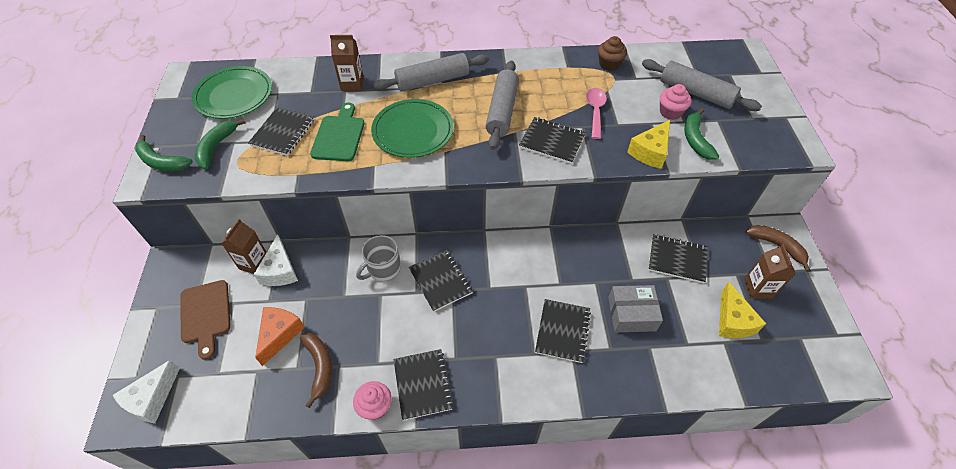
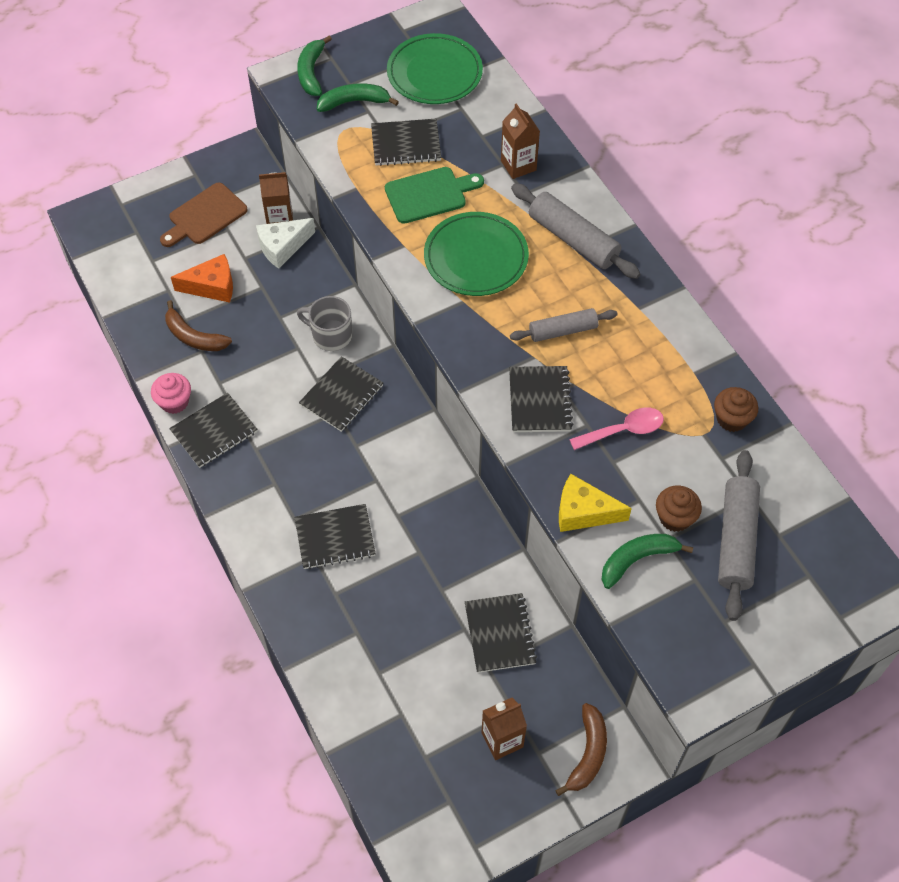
camera: 65 degrees right, 5 degrees up
(152, 399) = (108, 227): white cheese -> none
(320, 367) = (194, 337): brown banana -> brown banana turned 75 degrees clockwise
(502, 111) = (563, 330): grey rolling pin -> grey rolling pin, size x0.65
(631, 314) = (392, 602): grey box -> none
(670, 112) = (675, 517): pink cupcake -> brown cupcake
(733, 321) = (437, 718): yellow cheese -> none

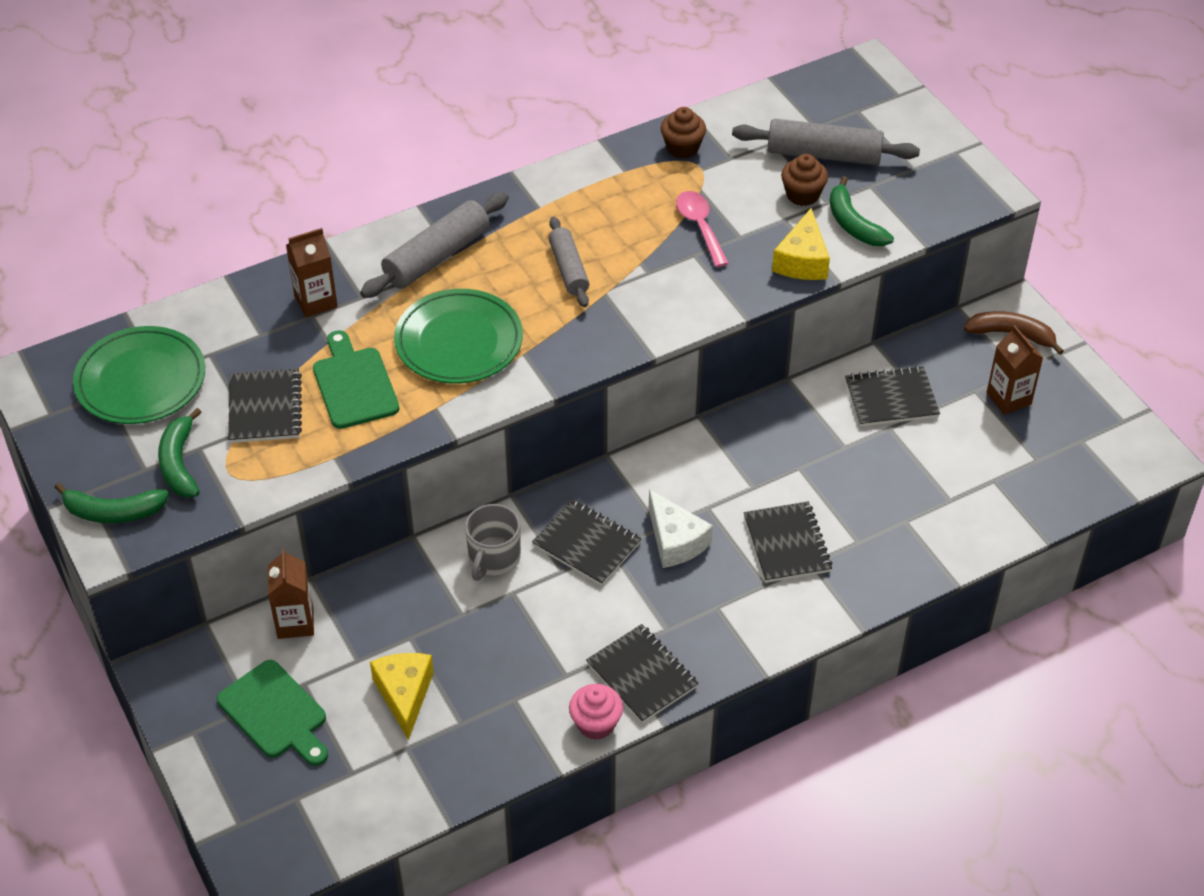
camera: 90 degrees left, 10 degrees down
(194, 337) = (490, 710): brown banana -> none
(205, 216) = (275, 713): brown cutting board -> green cutting board
(212, 286) = (404, 695): orange cheese -> yellow cheese
(282, 247) = (343, 617): white cheese -> white cheese (675, 541)
(539, 401) = (664, 290): black notebook -> none

